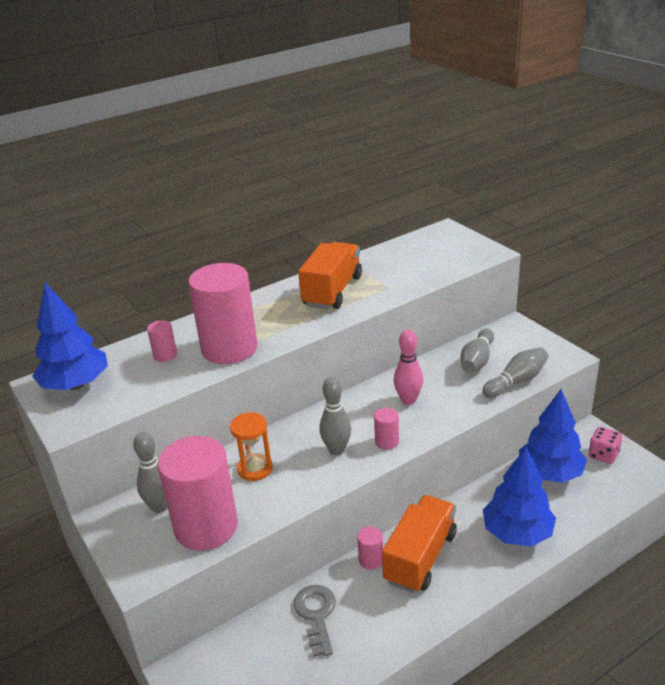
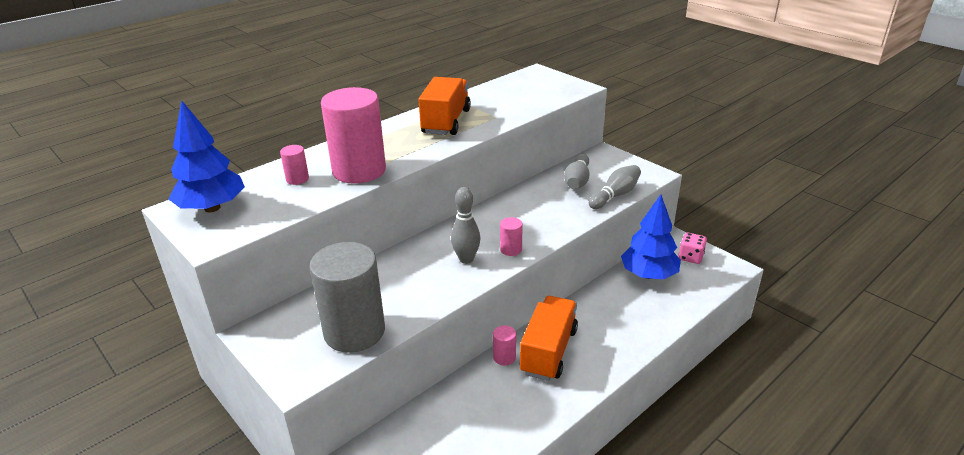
camera: 10 degrees left, 0 degrees up
(160, 506) = (305, 318): grey bowling pin -> none
(206, 527) = (354, 331): pink cylinder -> grey cylinder
(255, 469) = (392, 279): orange hourglass -> none
(316, 614) = (462, 408): grey key -> none
(408, 400) = (523, 215): pink bowling pin -> none
(517, 533) = (630, 324): blue tree -> none

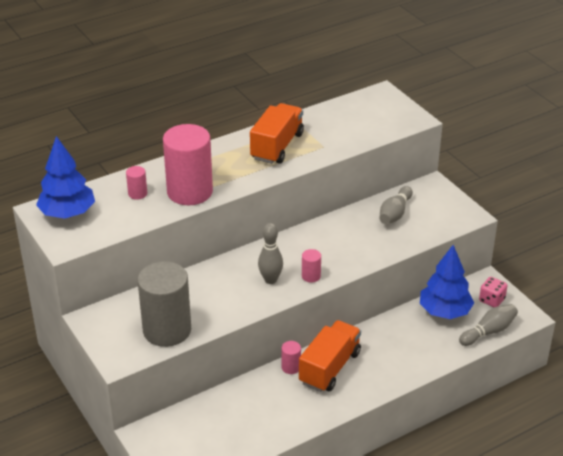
camera: 10 degrees right, 5 degrees up
(615, 195) = (424, 234): grey bowling pin -> grey bowling pin (489, 331)

